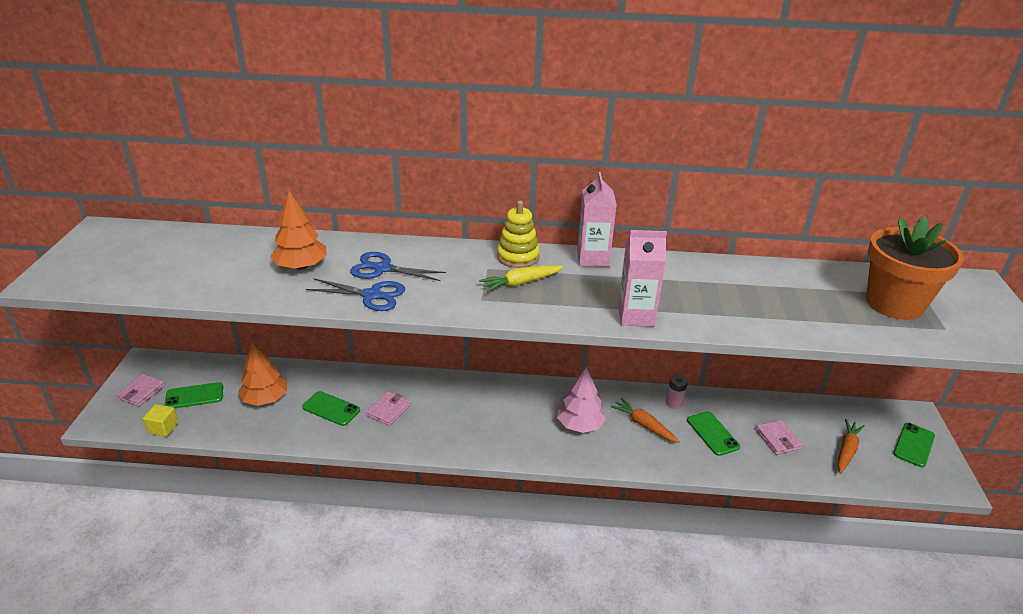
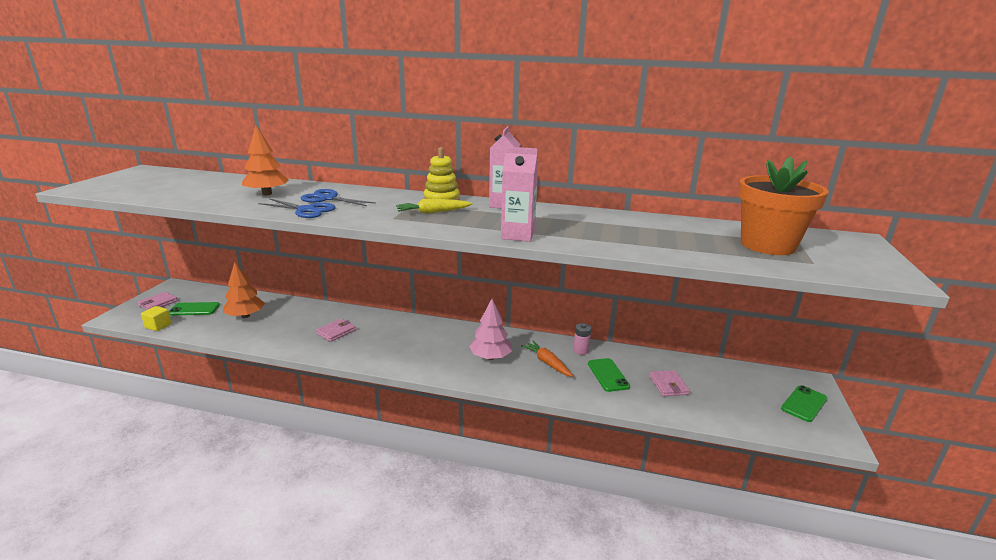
camera: 10 degrees right, 10 degrees down
(331, 409) = (291, 326): green phone -> none
(846, 450) = (734, 401): orange carrot -> none

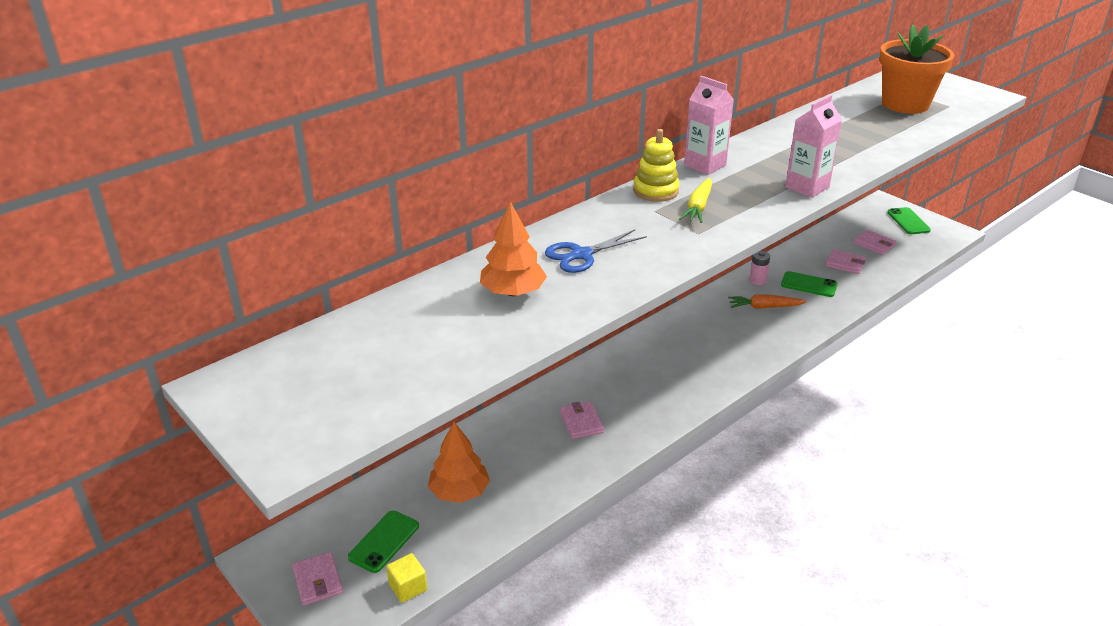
camera: 55 degrees left, 10 degrees up
(306, 210) = (620, 277): blue scissors -> none
(490, 357) = (728, 335): pink tree -> none
(727, 393) = (874, 244): none -> pink wallet

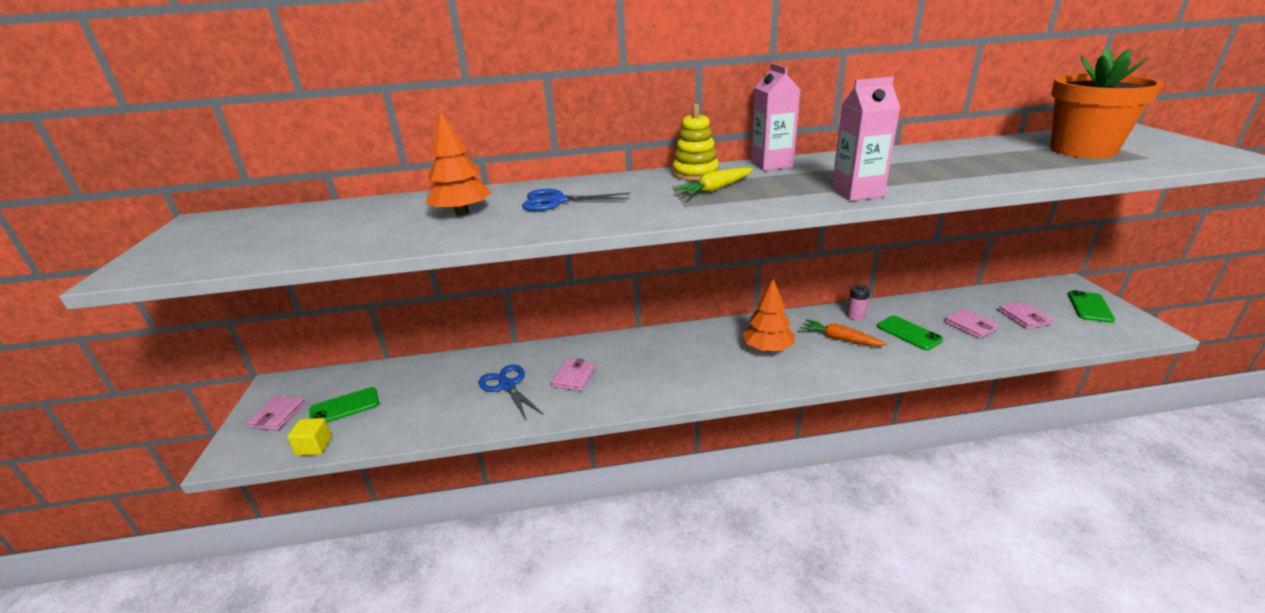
camera: 35 degrees right, 5 degrees down
(459, 492) = (430, 393): orange tree -> orange tree (767, 348)
(528, 455) = (507, 386): none -> blue scissors

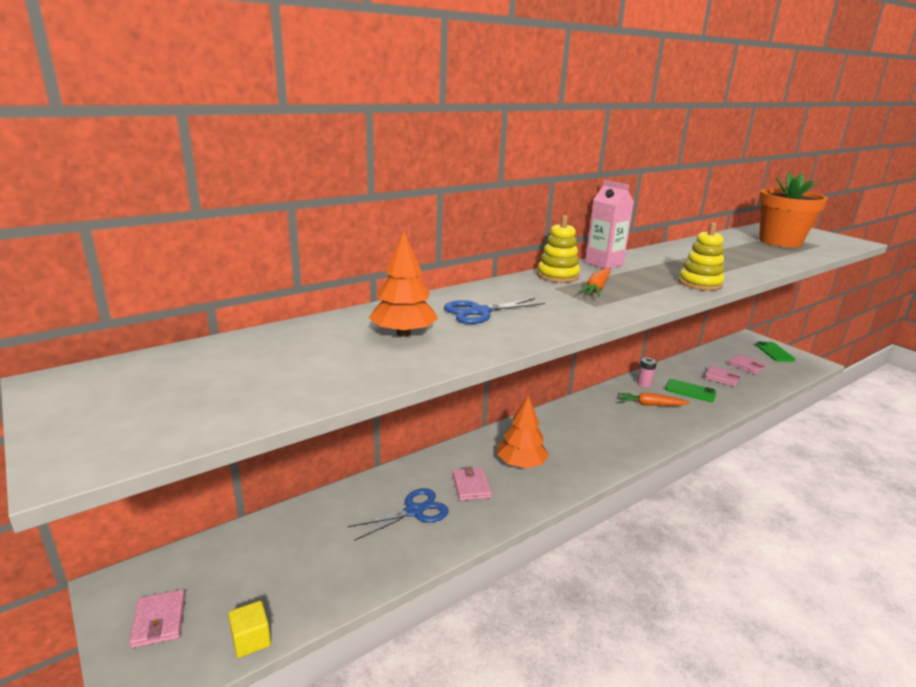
camera: 30 degrees left, 5 degrees down
(345, 407) = (244, 584): green phone -> none
(507, 386) = (414, 511): blue scissors -> blue scissors turned 120 degrees clockwise
(716, 189) = (596, 288): yellow carrot -> orange carrot
(767, 348) = (607, 423): orange tree -> orange tree (521, 464)
(857, 193) = (699, 283): pink carton -> yellow stacking toy

